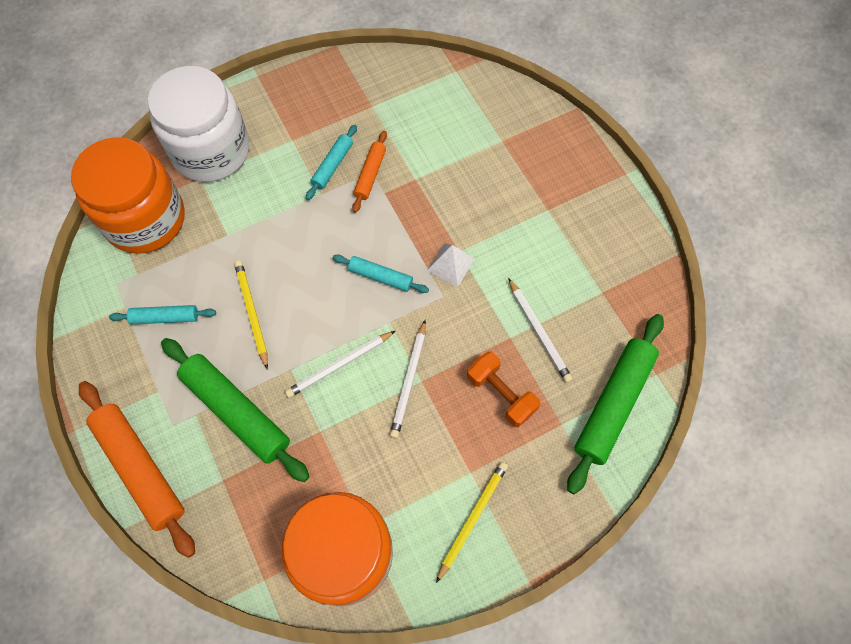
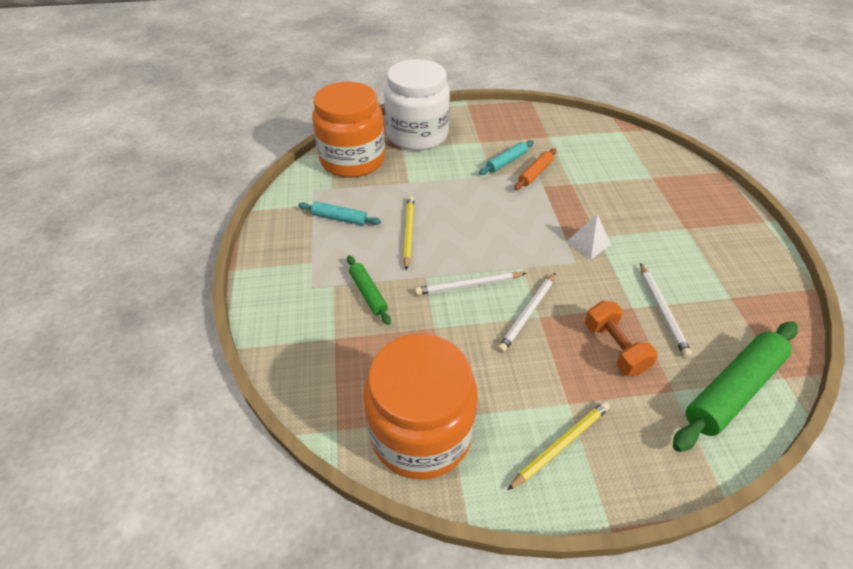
camera: 20 degrees right, 20 degrees down
(140, 469) = (271, 310): orange rolling pin -> none
(236, 412) = (368, 293): green rolling pin -> green rolling pin, size x0.53
(380, 277) = (524, 236): turquoise rolling pin -> none

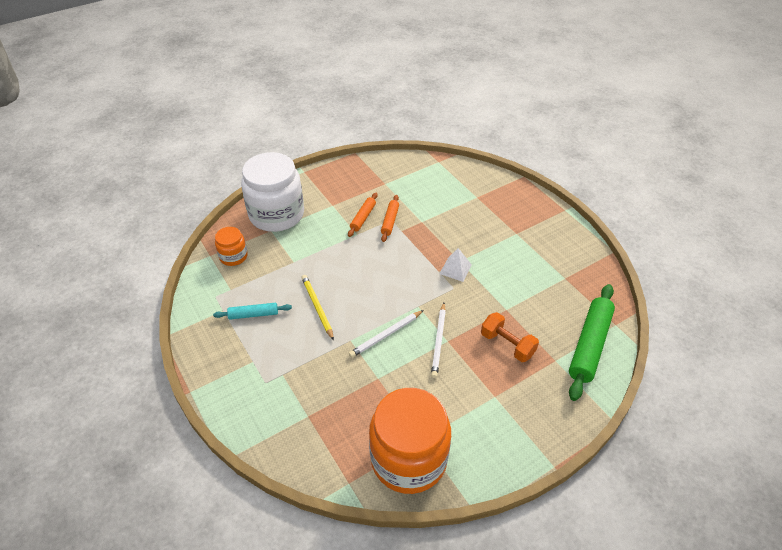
camera: 25 degrees left, 0 degrees up
(352, 160) = (233, 256): orange jar -> orange jar, size x0.48
(368, 293) = (313, 370): green rolling pin -> none
(506, 162) = (363, 217): turquoise rolling pin -> orange rolling pin
(560, 444) = (502, 427): yellow pencil -> none
(662, 310) = (526, 304): white pencil -> none

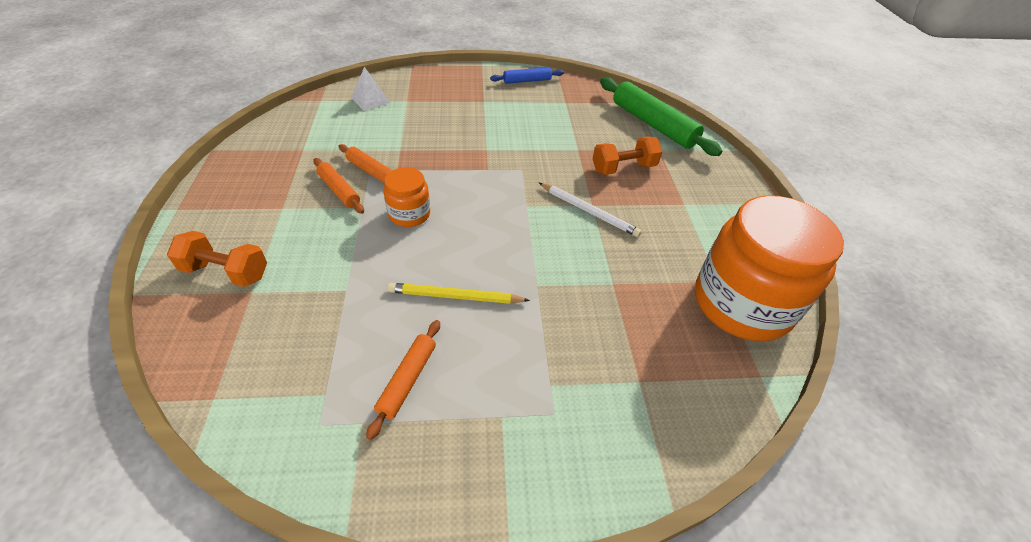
camera: 65 degrees left, 0 degrees up
(233, 256) = (254, 362): orange jar -> orange jar (409, 214)
(253, 314) = (407, 380): turquoise rolling pin -> orange rolling pin
(276, 214) = (226, 272): white jar -> orange dumbbell
(386, 335) = (551, 249): white pencil -> none
(455, 269) = (495, 157): white pyramid -> white pyramid (370, 100)
(571, 244) = (527, 81): none -> blue rolling pin

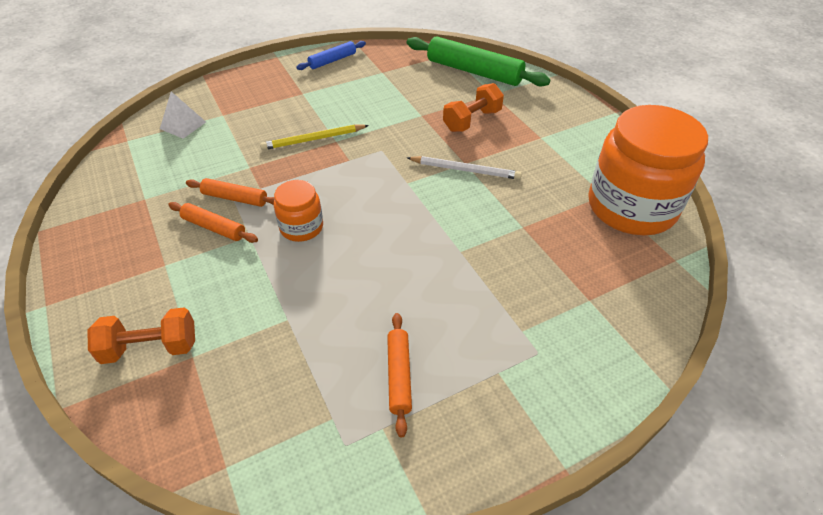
camera: 20 degrees left, 0 degrees up
(455, 297) = (395, 287): yellow pencil -> yellow pencil (313, 139)

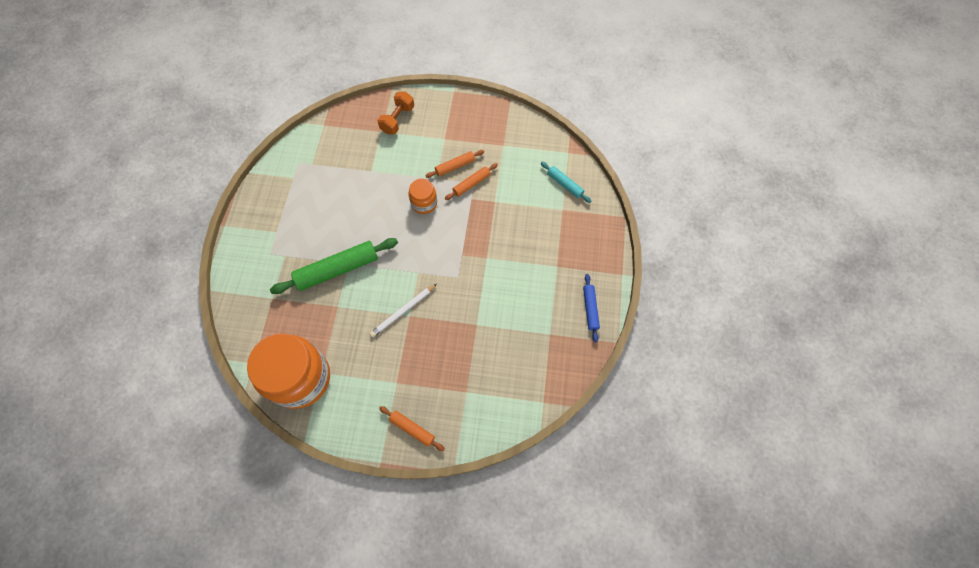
camera: 125 degrees right, 20 degrees up
(183, 125) = (565, 184): white pyramid -> turquoise rolling pin
(313, 139) = (497, 246): yellow pencil -> none
(399, 375) = (308, 196): orange rolling pin -> orange rolling pin (412, 429)
(472, 121) = (446, 352): orange dumbbell -> none
(474, 72) = (504, 401): green rolling pin -> green rolling pin (337, 269)

